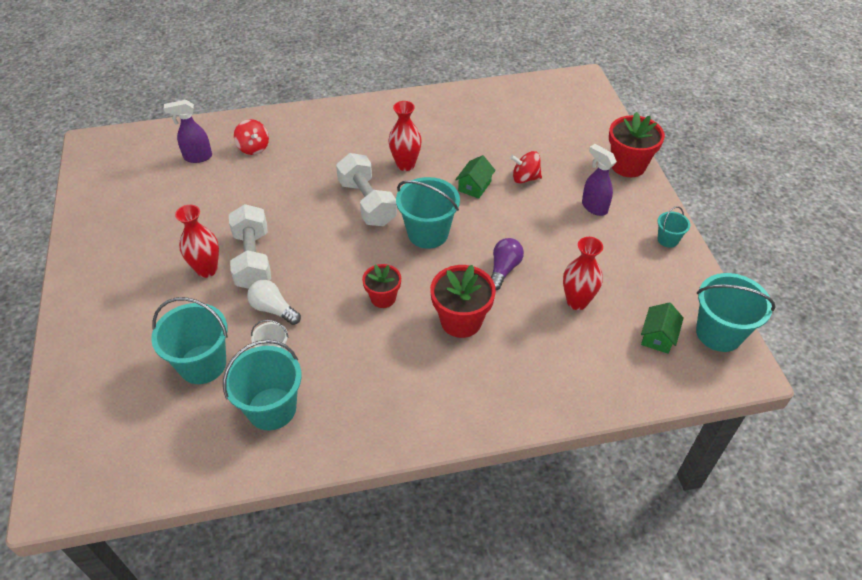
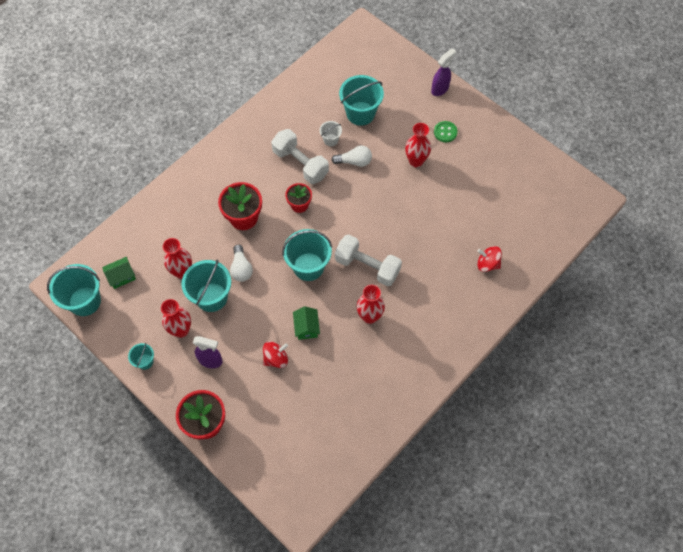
camera: 145 degrees right, 15 degrees up
(138, 281) = (445, 132): none -> green button
(197, 157) = (514, 232): purple spray bottle -> purple spray bottle (440, 89)
(253, 259) = (397, 183): white dumbbell -> white dumbbell (300, 164)
(271, 408) = (304, 114): turquoise bucket -> turquoise bucket (211, 297)
(504, 269) = (241, 268): purple light bulb -> white light bulb
(611, 247) = (181, 330): none -> red vase
(658, 336) = (121, 276): green house -> green house turned 75 degrees clockwise

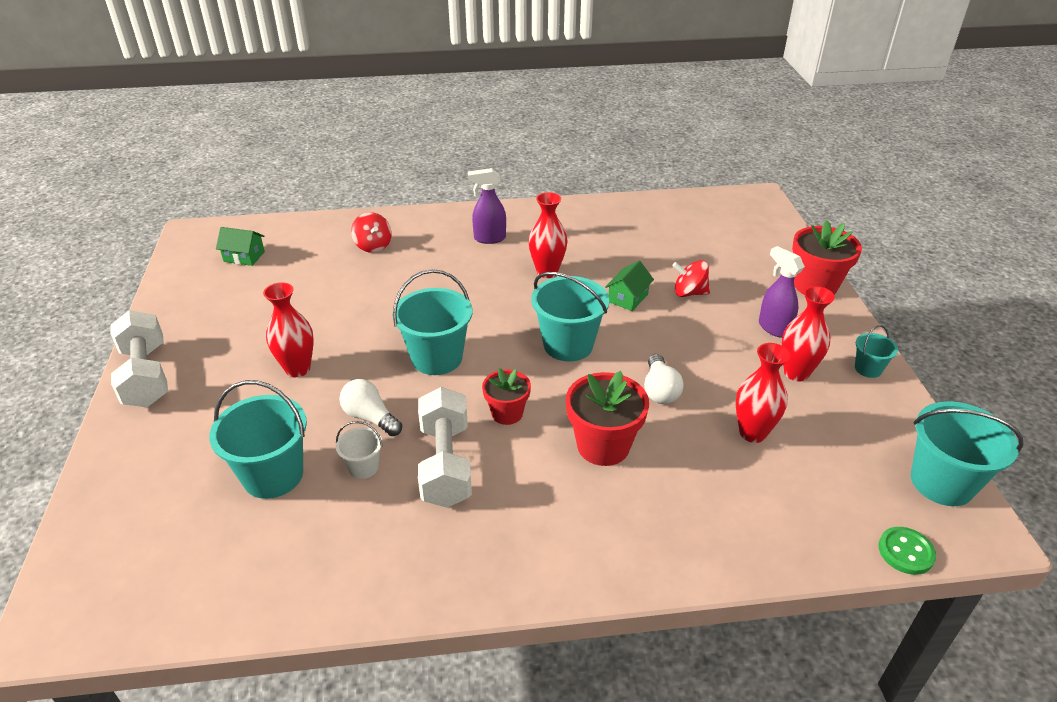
camera: 140 degrees left, 25 degrees down
(121, 276) = (860, 481): green house -> green house (244, 256)
(211, 297) = (727, 383): turquoise bucket -> turquoise bucket (437, 358)
(241, 268) = (660, 390): white light bulb -> white light bulb turned 150 degrees clockwise
(367, 266) = (498, 308): white dumbbell -> white dumbbell (146, 376)
(440, 89) = (128, 431): purple spray bottle -> purple spray bottle (489, 238)
(445, 132) = (214, 376): green button -> green button (905, 552)

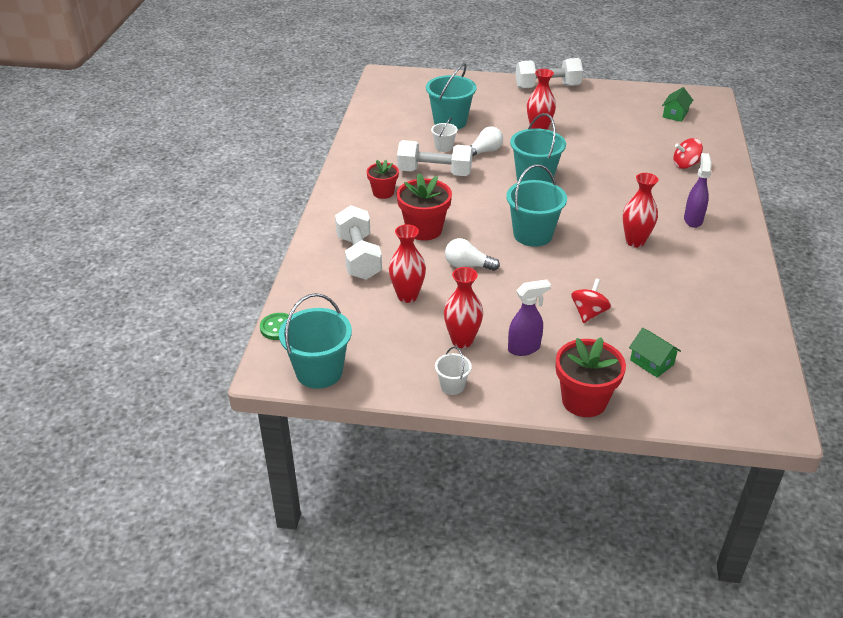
camera: 105 degrees right, 0 degrees up
(507, 413) = (469, 198): red flower pot -> red flower pot (383, 192)
(628, 298) = (588, 276): green house -> green house (652, 362)
(702, 503) = (359, 257): none -> white dumbbell
(868, 369) = (452, 386): turquoise bucket -> white bucket

